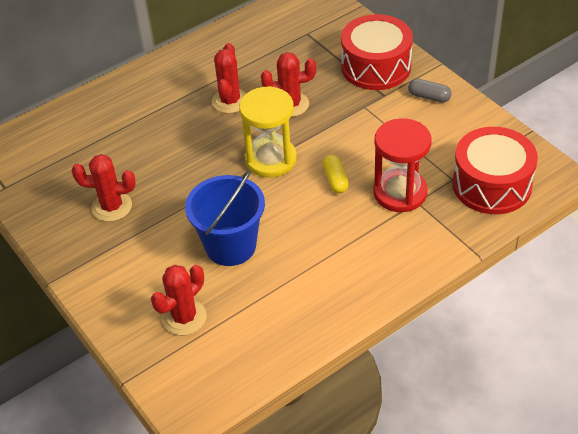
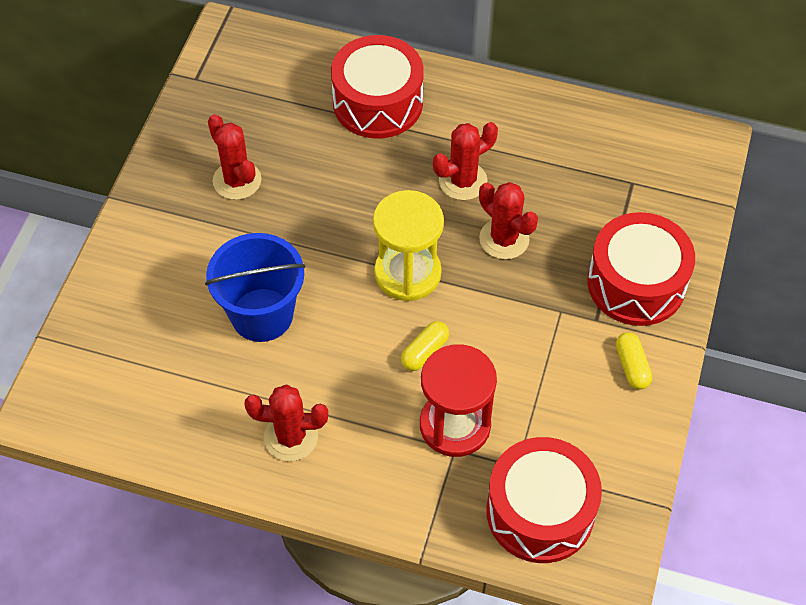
camera: 50 degrees right, 10 degrees up
(129, 109) = (377, 103): none -> red drum
(184, 317) = (145, 335): red cactus -> red cactus (291, 437)
(429, 97) = (632, 366): grey capsule -> yellow capsule

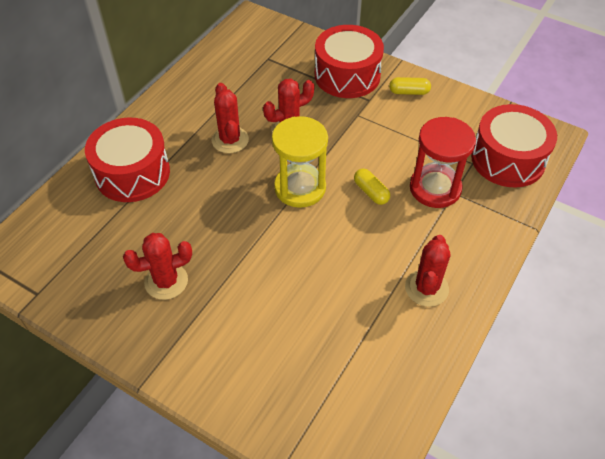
camera: 75 degrees left, 5 degrees down
(262, 315) = (309, 287): blue bucket -> none

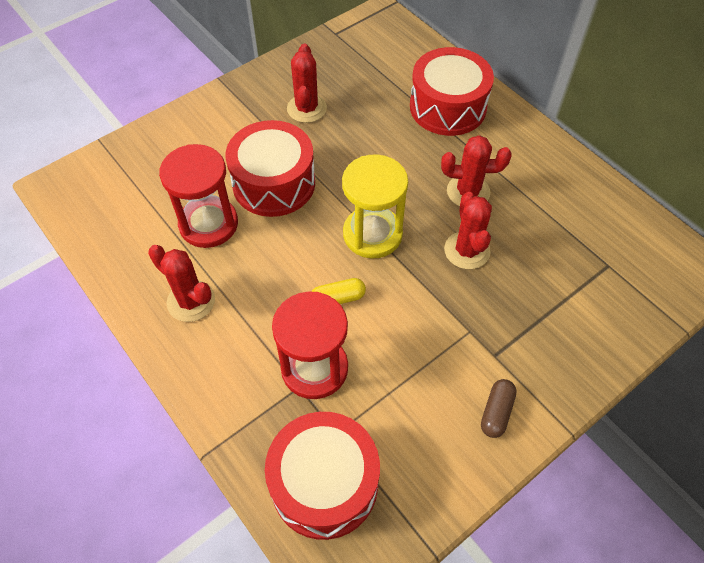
camera: 110 degrees right, 5 degrees up
(344, 308) = (208, 224): none -> red hourglass
(347, 75) = (552, 346): red drum -> red drum (274, 183)
(409, 92) = (496, 412): yellow capsule -> brown capsule

